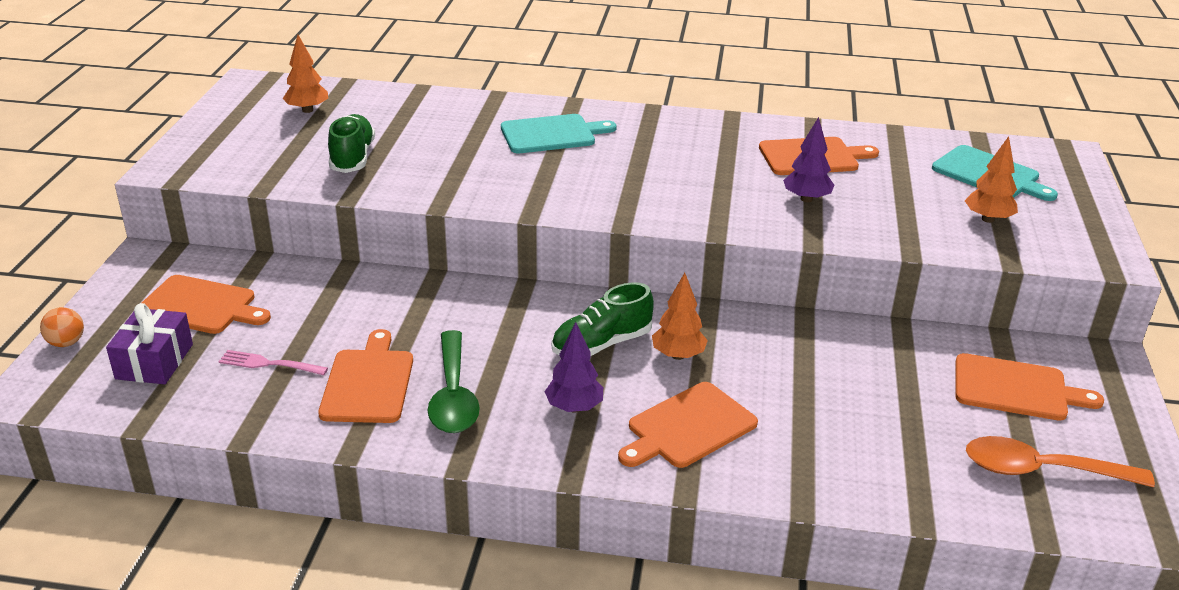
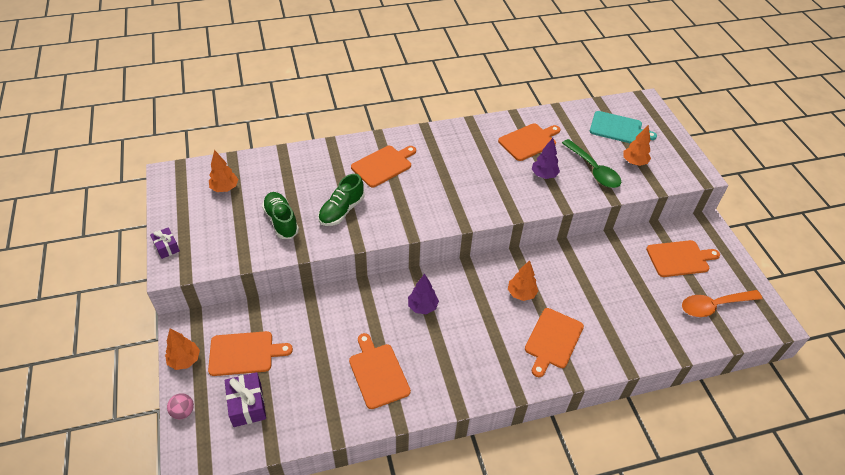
camera: 25 degrees left, 15 degrees up
(66, 343) = (183, 412): orange ball -> pink ball
(117, 291) = (185, 360): none -> orange tree
(179, 148) = (166, 247): none -> purple gift
(269, 364) = (314, 381): pink fork -> none
(453, 395) = (427, 364): green spoon -> green spoon (593, 170)
(552, 134) = (383, 165): turquoise cutting board -> orange cutting board
(574, 407) = (492, 349): purple tree -> purple tree (422, 307)
(601, 344) = (480, 300): green shoe -> green shoe (341, 210)

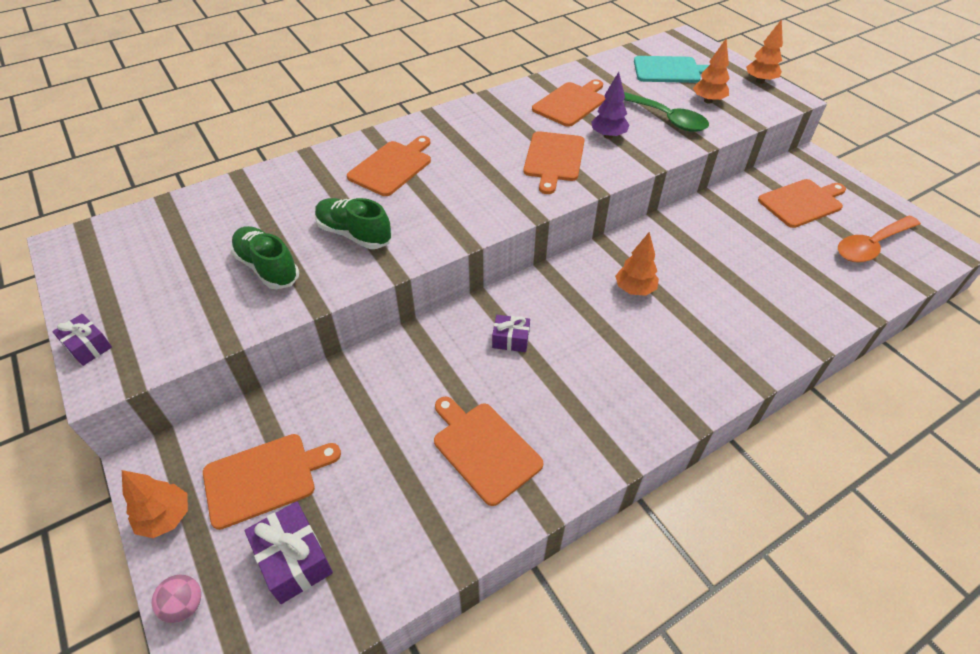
camera: 15 degrees left, 0 degrees up
(225, 188) = (165, 243): orange tree -> orange tree (760, 81)
(341, 210) = (354, 234): green shoe -> green shoe turned 105 degrees clockwise
(422, 307) = (510, 340): purple tree -> purple gift
(553, 340) = (703, 337): orange cutting board -> orange cutting board (554, 159)

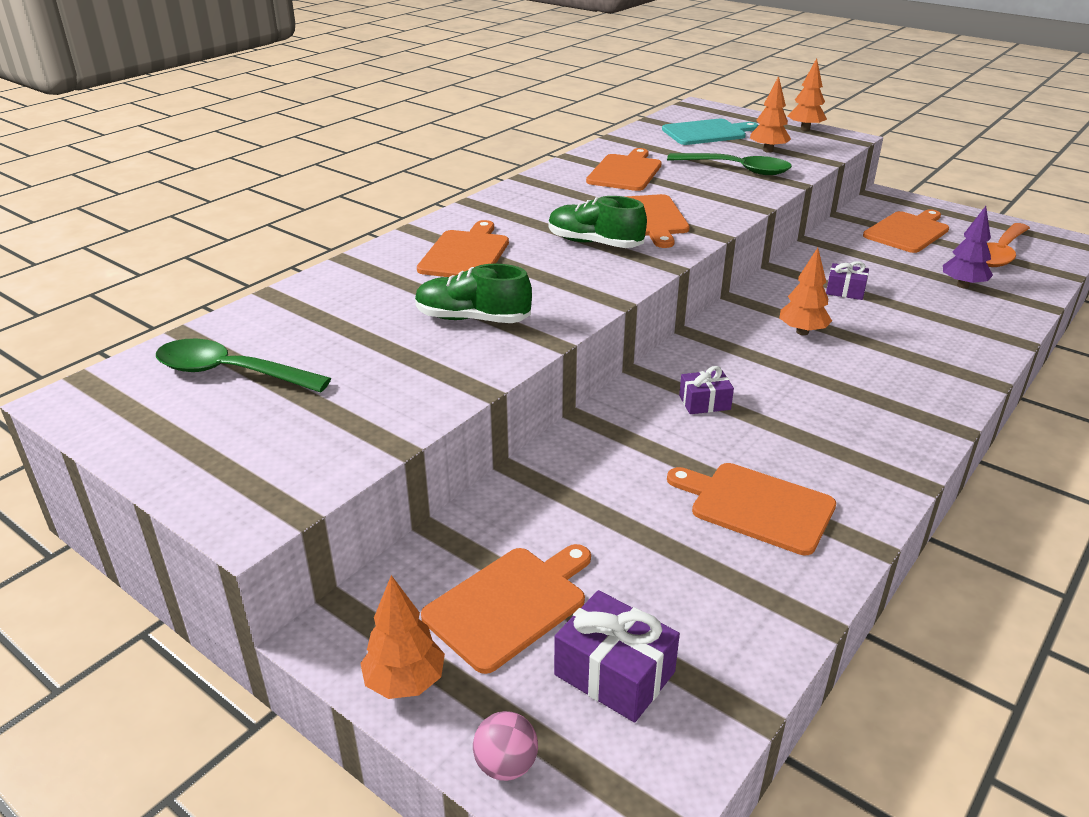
camera: 20 degrees left, 15 degrees down
(88, 346) = (199, 493): purple gift -> purple gift (845, 291)
(169, 244) = (230, 373): none -> green spoon
(267, 267) = (387, 368): green shoe -> green shoe (594, 243)
(608, 136) = (690, 192): purple tree -> purple tree (963, 285)

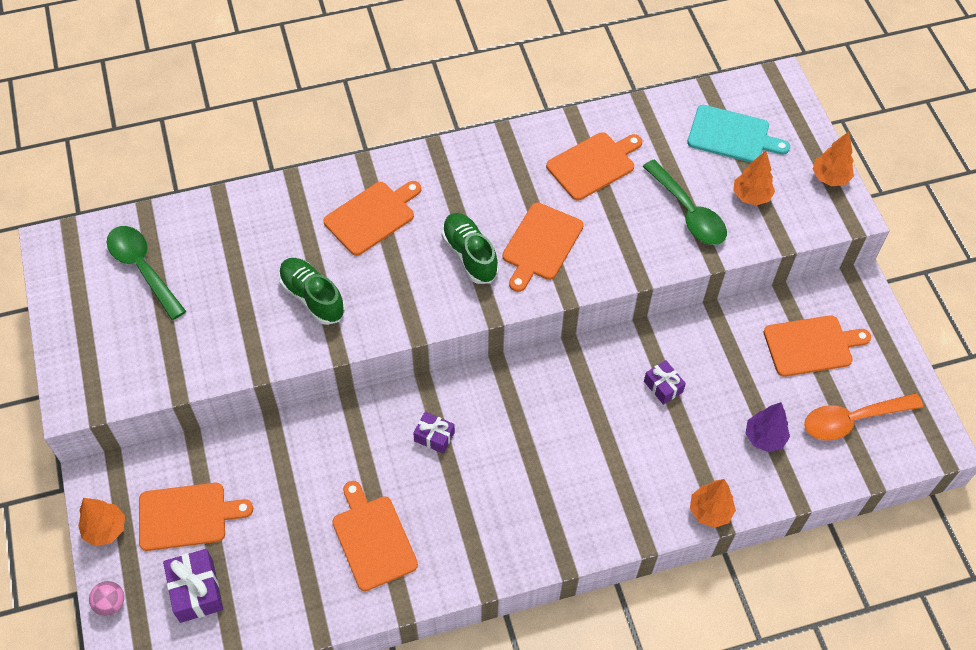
camera: 35 degrees right, 25 degrees up
(802, 332) = (576, 411): orange tree -> orange tree (710, 511)

